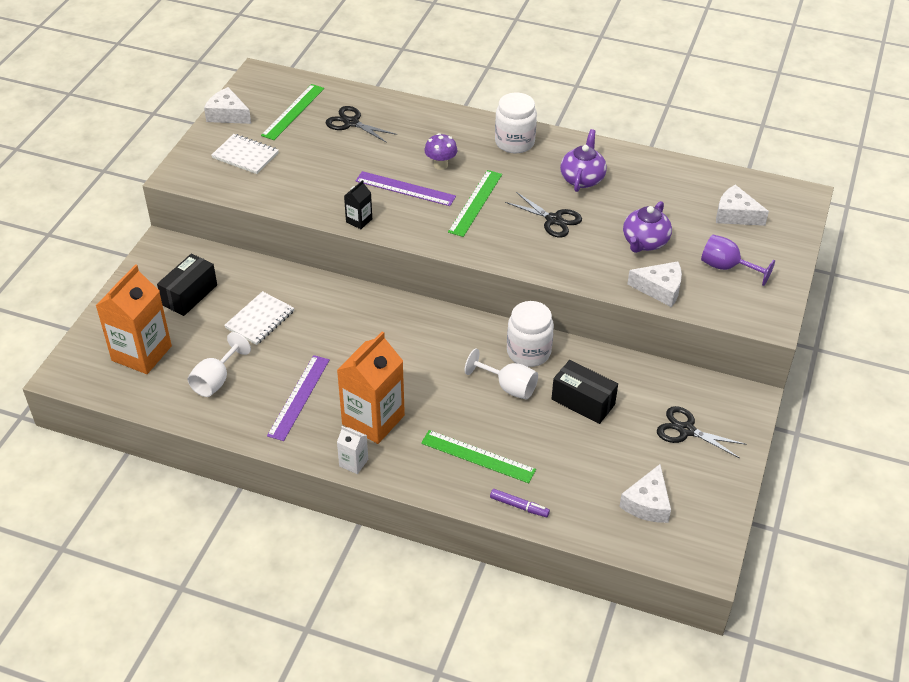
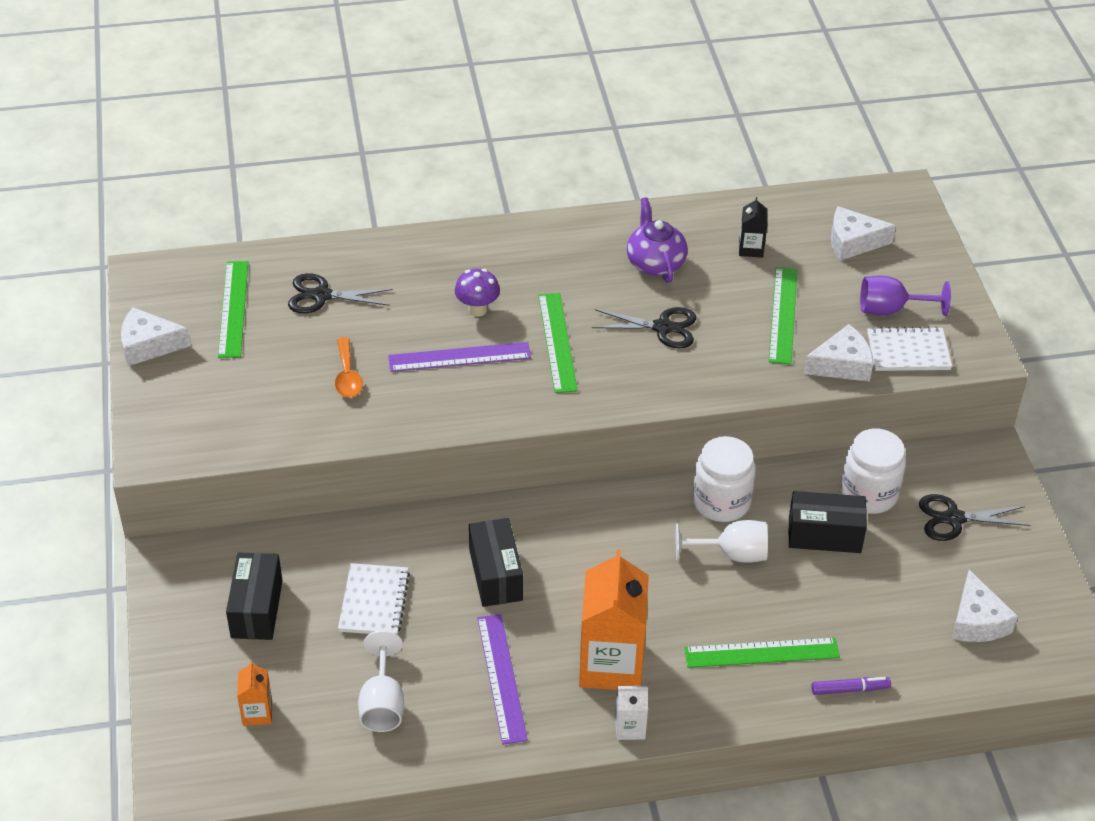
camera: 30 degrees left, 0 degrees up
(141, 353) = (257, 713): orange carton -> orange carton, size x0.46
(245, 155) = (220, 392): white notebook -> white notebook (908, 351)
(327, 174) = (347, 376): none -> orange spoon
(345, 335) = (495, 575): none -> black box
(359, 220) = (436, 421): black carton -> black carton (751, 249)
(514, 142) = (542, 246): white jar -> white jar (868, 494)
(644, 242) = (783, 315): purple teapot -> green ruler

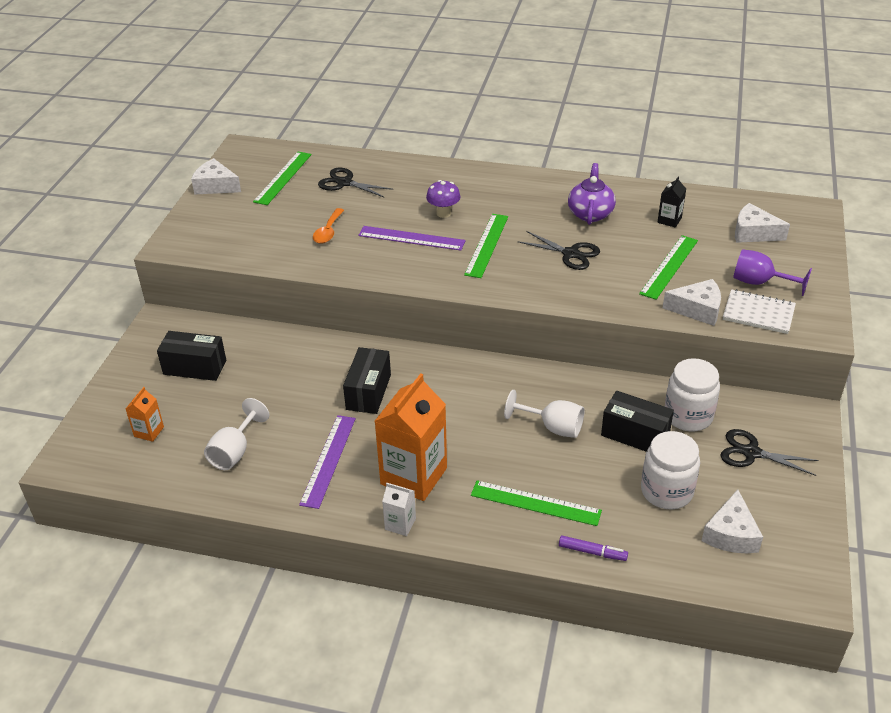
camera: 25 degrees right, 5 degrees down
(257, 609) = (195, 367): black box -> black box turned 75 degrees clockwise
(374, 601) = (274, 385): white notebook -> none
(721, 502) = (566, 390): white jar -> white jar (666, 491)

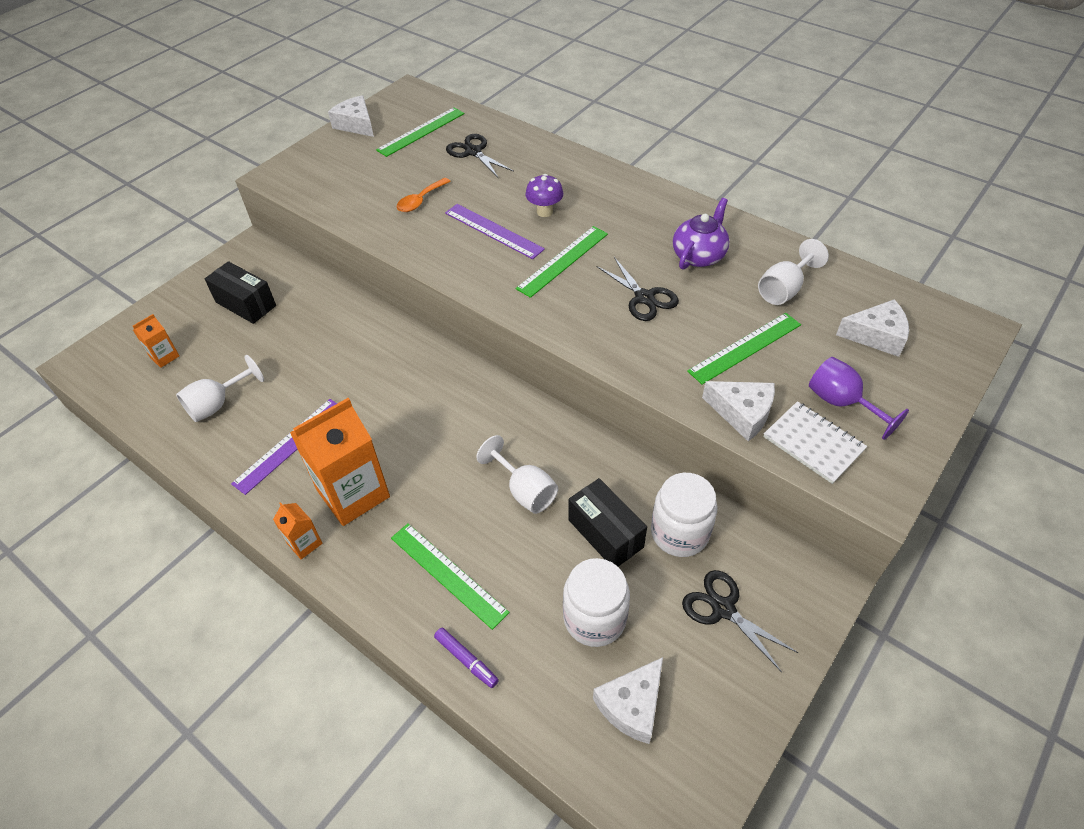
camera: 25 degrees right, 10 degrees up
(368, 392) = (375, 383): black box -> none
(400, 524) = (304, 543): white carton -> orange carton
(669, 220) = (784, 289): black carton -> white goblet
(753, 233) = (876, 335): white cheese -> white cheese turned 135 degrees clockwise

